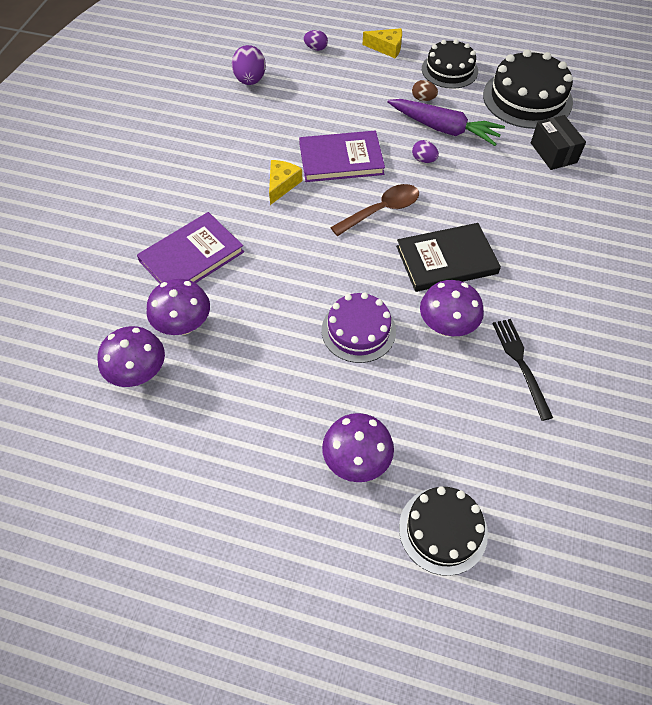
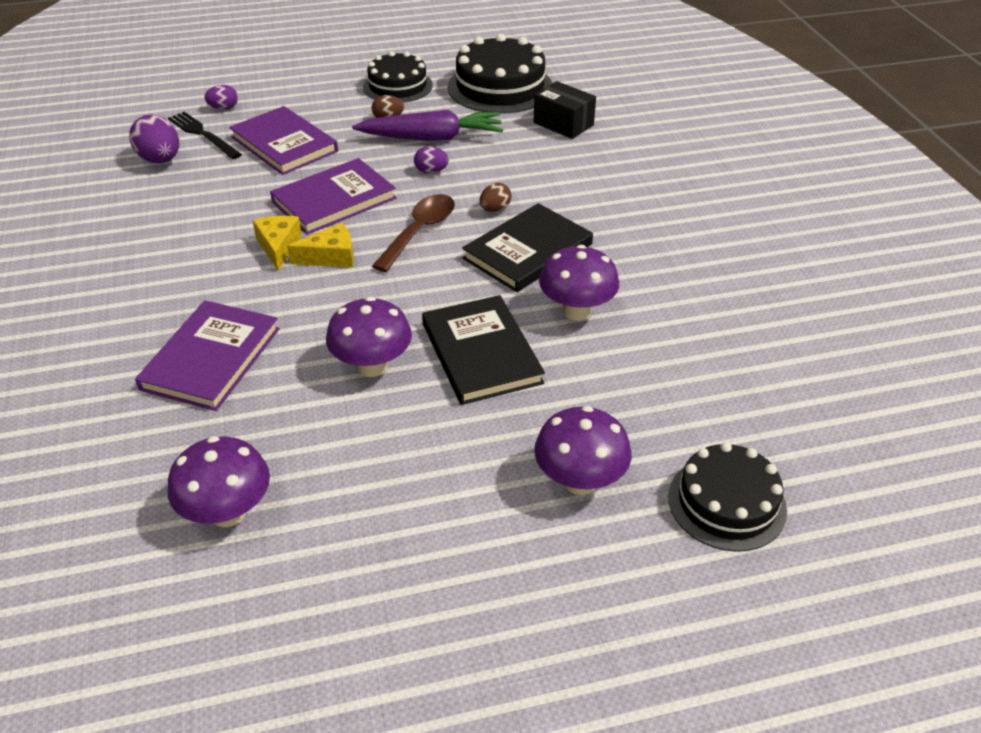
camera: 30 degrees left, 15 degrees down
(183, 325) = (254, 434): purple mushroom -> purple mushroom (372, 366)
(337, 96) = (284, 144): none -> purple book
(358, 330) = (481, 353): purple cake -> black book
(387, 48) = (310, 86): yellow cheese -> yellow cheese (331, 257)
(447, 213) = (495, 209): none -> brown egg
(521, 364) = (680, 314): black fork -> black fork (203, 134)

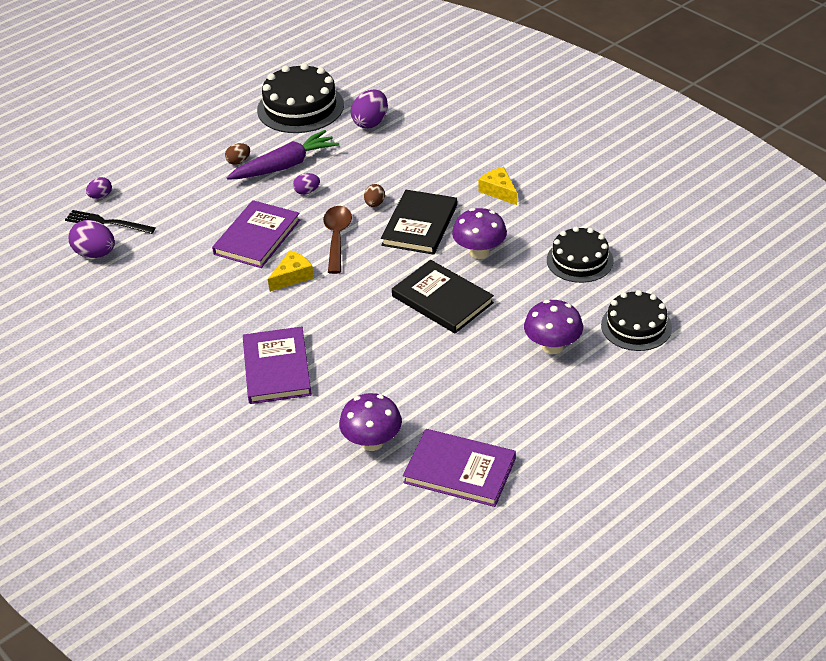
camera: 25 degrees left, 0 degrees up
(279, 247) = (250, 283): yellow cheese -> yellow cheese (499, 191)
(284, 144) = (179, 209): purple book -> purple book (459, 470)
(372, 366) = (383, 333): purple mushroom -> none
(397, 86) = (221, 132): black cake -> black cake (579, 260)
(563, 124) = (370, 123): black box -> purple egg

